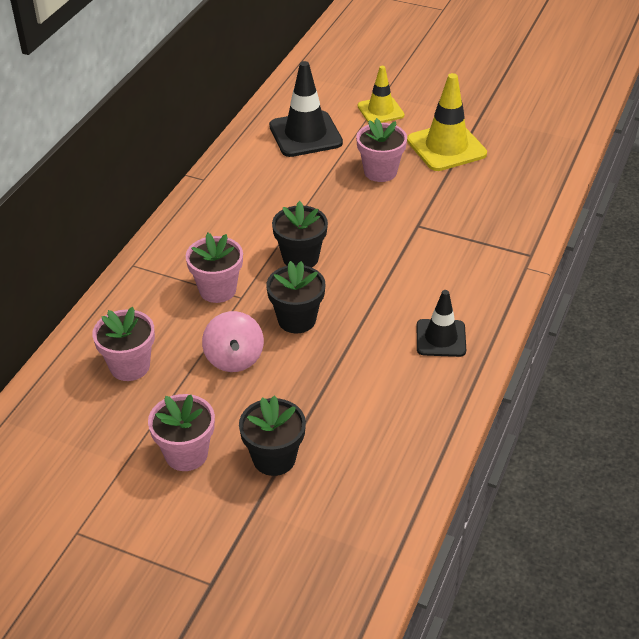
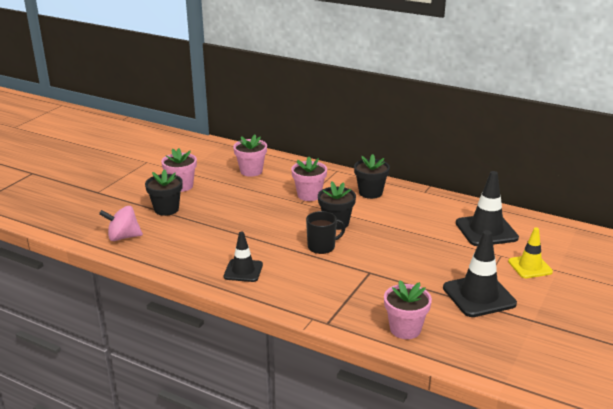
camera: 95 degrees right, 15 degrees down
(234, 358) = (247, 199): pink spinning top -> pink spinning top (123, 237)
(297, 320) = (275, 219): black flower pot -> black flower pot (370, 193)
(365, 268) = (322, 246): none -> black mug
(380, 172) = (439, 260): pink flower pot -> pink flower pot (405, 329)
(446, 147) = (479, 296): yellow traffic cone -> black traffic cone

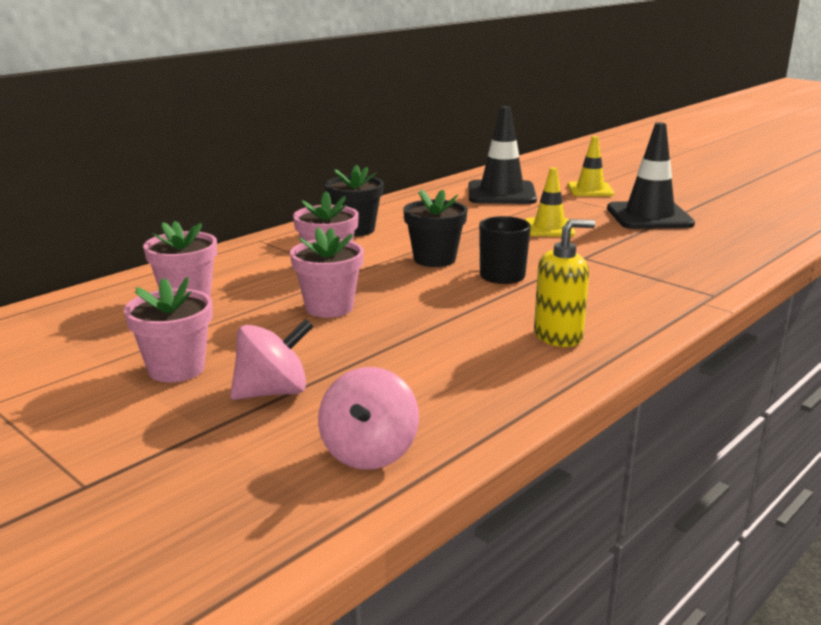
camera: 75 degrees left, 5 degrees down
(166, 209) = (273, 392): black flower pot -> pink spinning top
(243, 271) = (558, 336): black traffic cone -> yellow soap dispenser
(405, 329) = (723, 256): pink flower pot -> pink flower pot (329, 307)
(419, 255) = (549, 228): none -> yellow traffic cone

